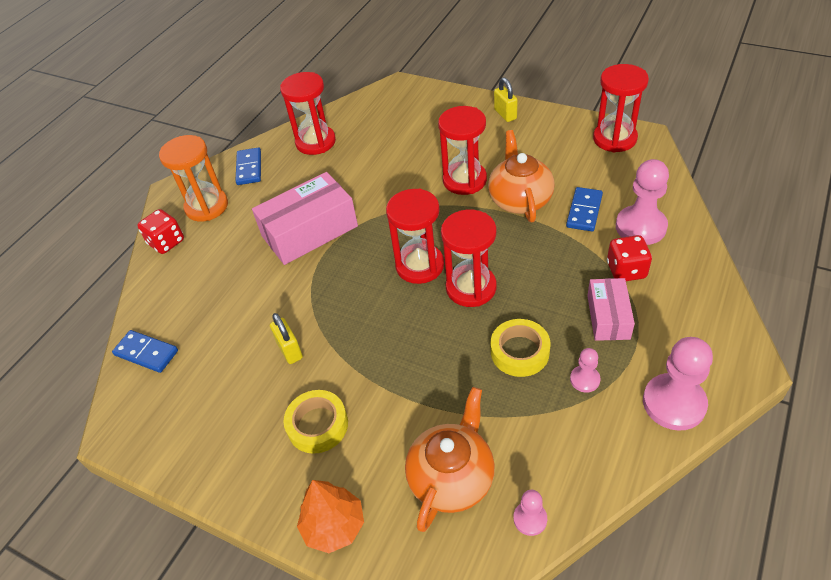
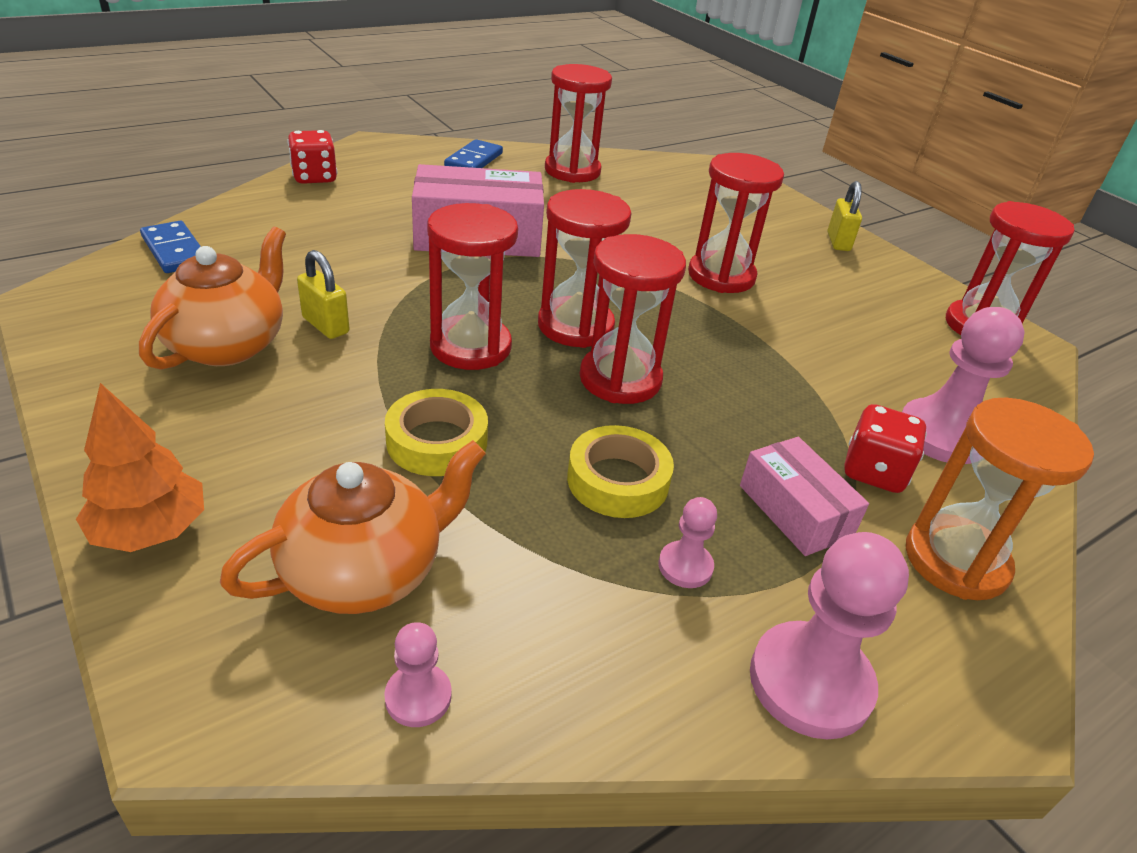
camera: 20 degrees right, 10 degrees down
(207, 206) = (391, 169): orange hourglass -> orange hourglass (955, 561)
(290, 350) = (325, 325): yellow padlock -> yellow padlock turned 45 degrees counterclockwise
(317, 425) = (266, 413): yellow tape -> yellow tape (437, 441)
(379, 315) = (470, 347): none -> red hourglass
(519, 199) = (779, 325): orange teapot -> orange teapot (228, 345)
(584, 211) = (865, 378): blue domino -> none
(608, 317) = (795, 511): pink box -> pink box turned 60 degrees counterclockwise

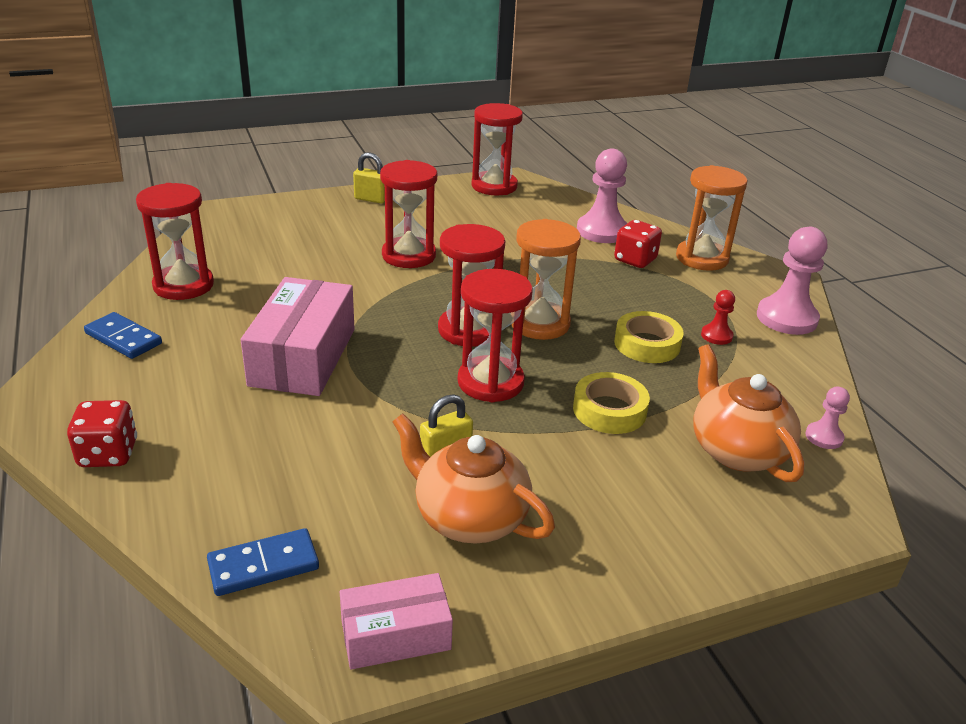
camera: 75 degrees left, 5 degrees down
(151, 530) = (712, 550): orange tree -> none
(620, 379) = (539, 323): red hourglass -> orange hourglass
(685, 566) = (716, 336): pink pawn -> red pawn
(795, 511) = (669, 292): pink box -> pink box (395, 635)

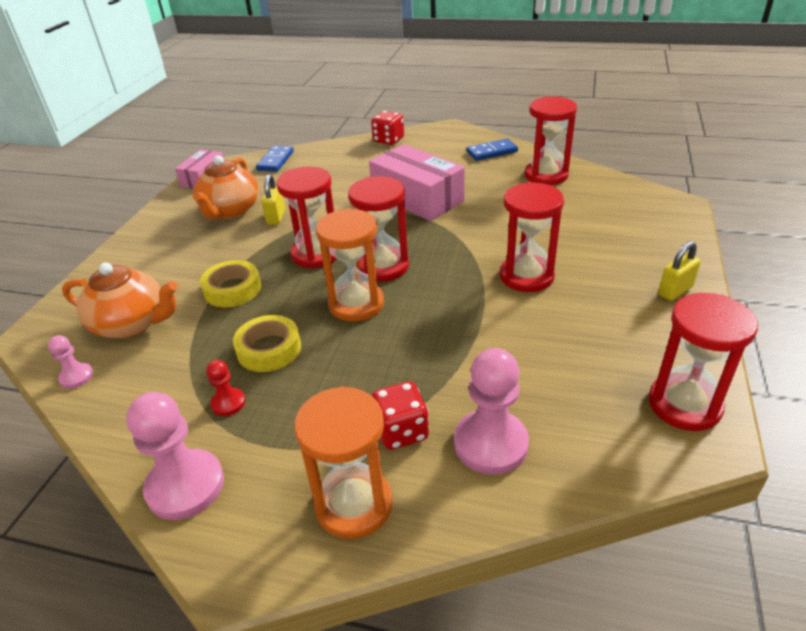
camera: 130 degrees right, 5 degrees up
(469, 517) = (230, 211): orange teapot -> orange teapot turned 120 degrees clockwise

